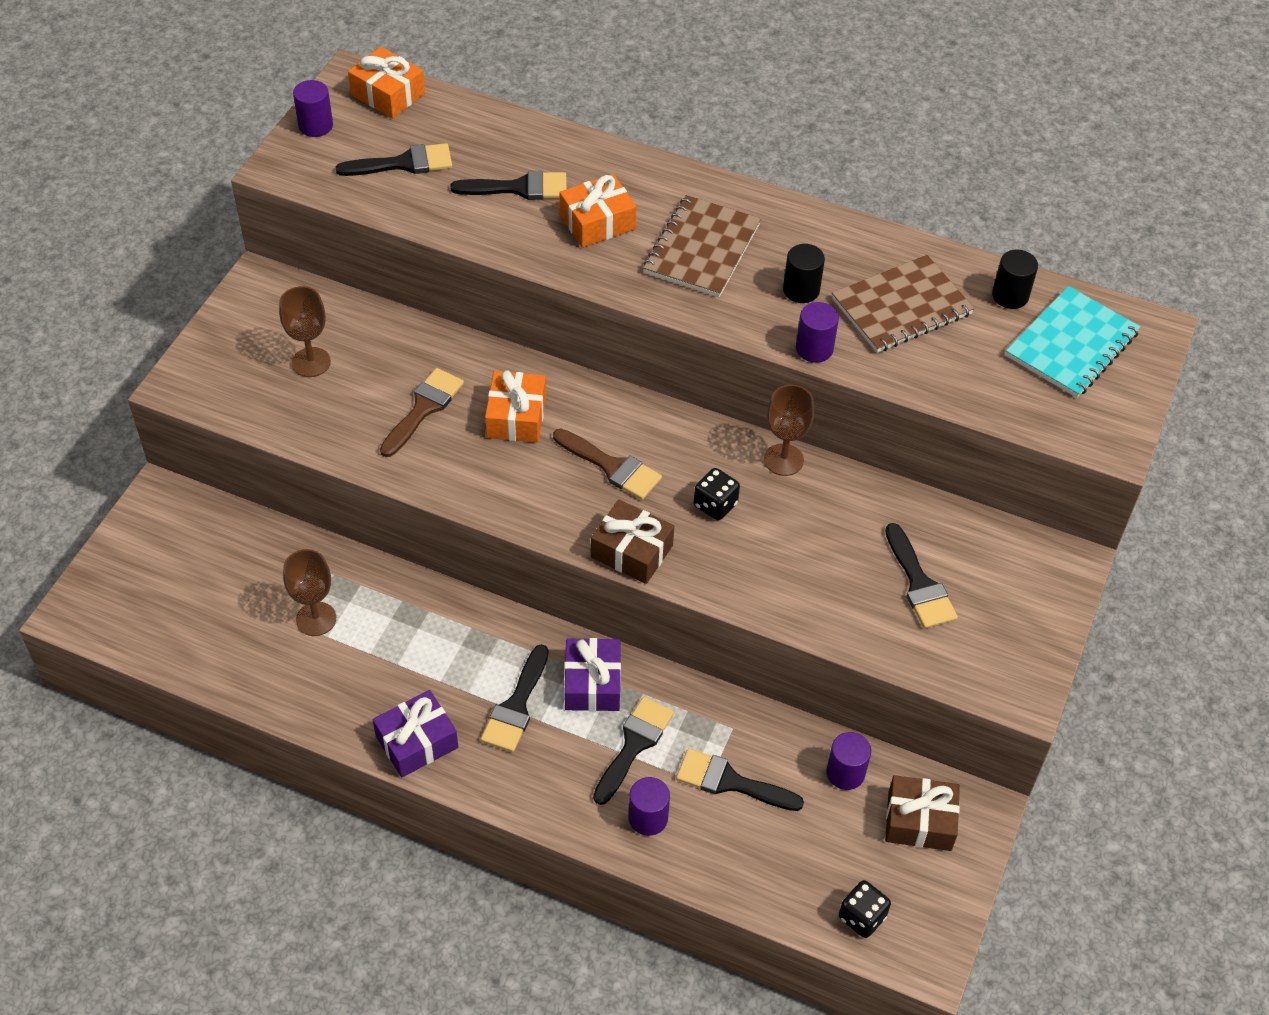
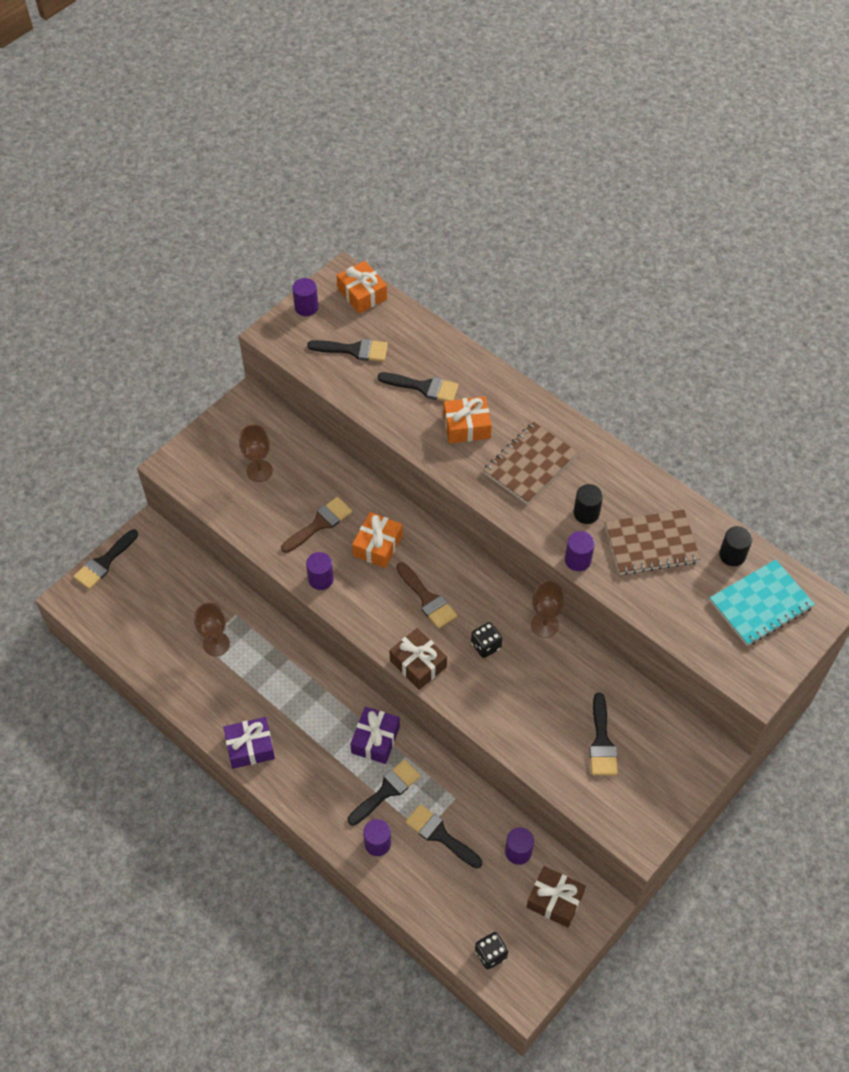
camera: 20 degrees right, 5 degrees up
(452, 478) = (321, 579): none -> purple cylinder
(516, 706) = (321, 741): black brush -> black brush (104, 562)

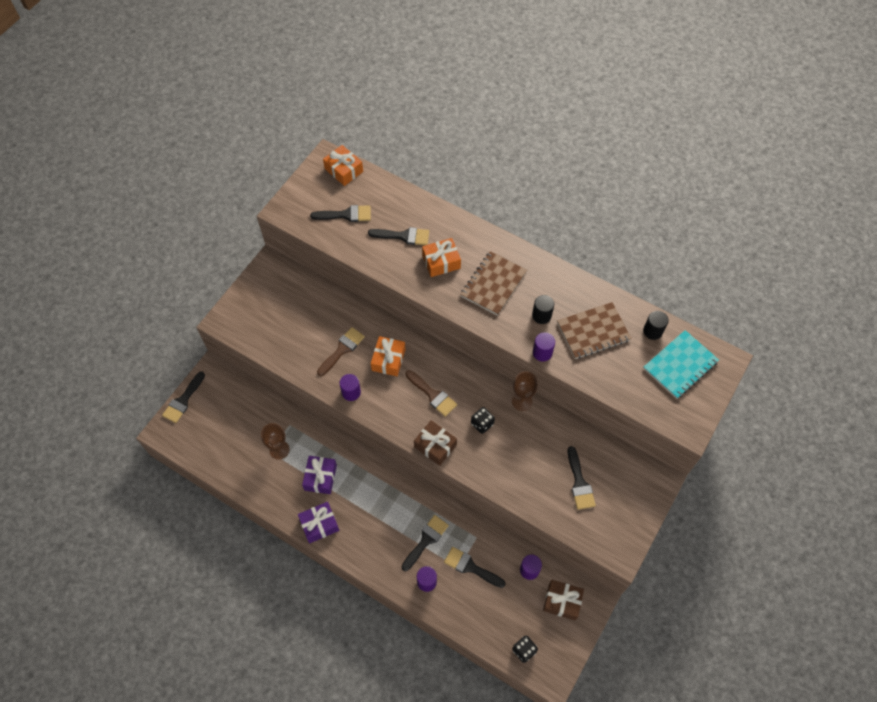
camera: 10 degrees left, 5 degrees up
(259, 471) = (289, 315): brown goblet -> none
(306, 307) = (304, 186): purple cylinder -> none
(375, 740) = (410, 503): purple gift -> purple gift (320, 477)

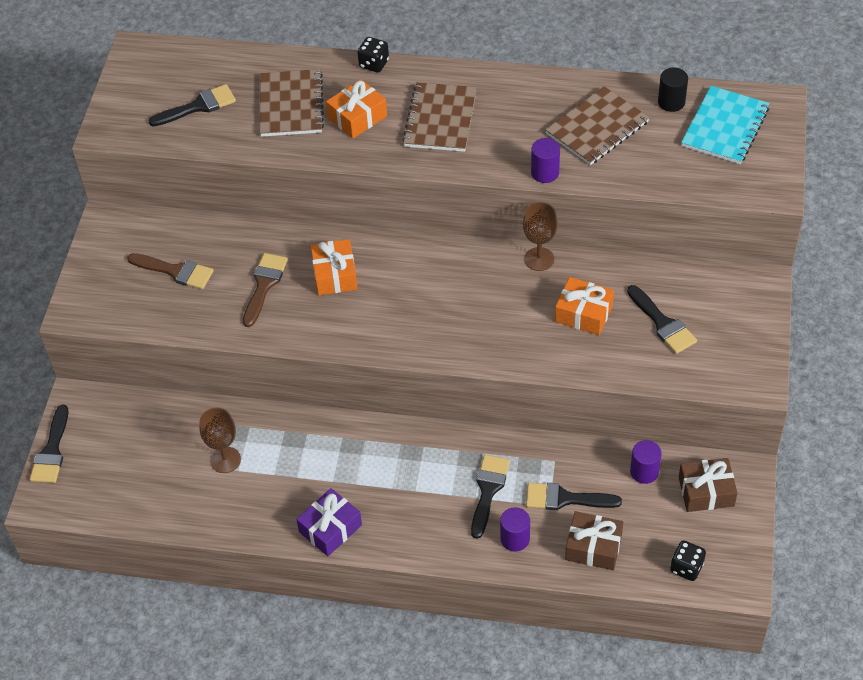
camera: 20 degrees left, 10 degrees down
(320, 477) = (302, 471): purple gift -> none
(344, 170) = (167, 57): orange gift -> orange gift (583, 314)
(351, 392) = (303, 330): purple cylinder -> none
(403, 236) = (291, 105): black brush -> brown notebook
(433, 395) = (417, 294): brown brush -> brown brush (175, 271)
(435, 446) = (451, 351): brown gift -> brown gift (593, 547)
(482, 424) = (500, 303): black dice -> black dice (374, 64)
(541, 315) = (522, 133): black cylinder -> none

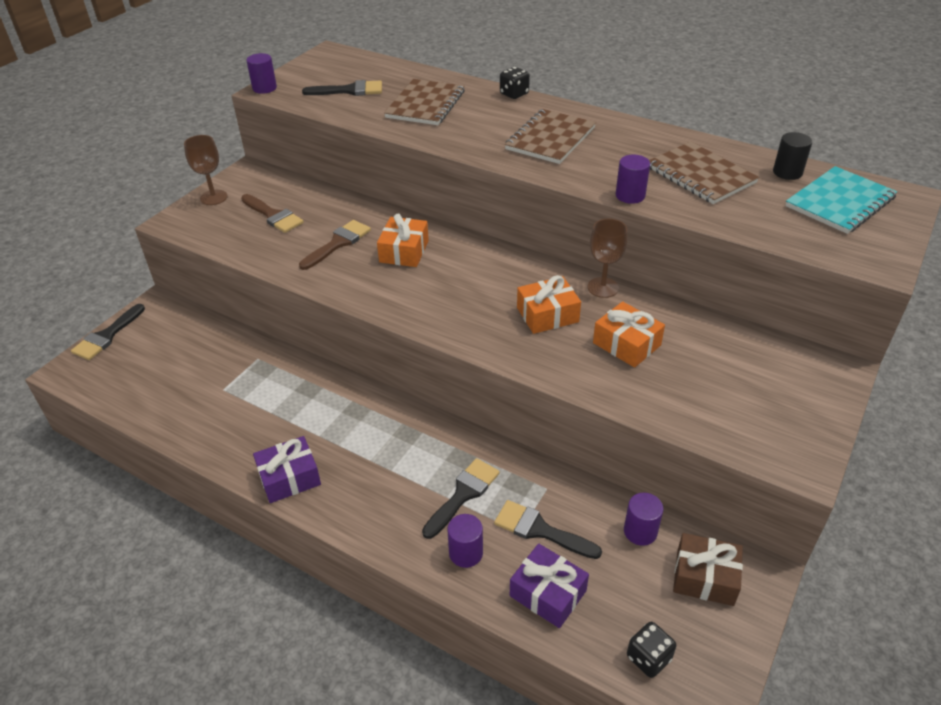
camera: 20 degrees right, 10 degrees down
(102, 128) = (264, 88): none -> purple cylinder
(225, 460) = (238, 387): brown goblet -> brown goblet (213, 197)
(357, 117) = (476, 123): orange gift -> orange gift (547, 315)
(593, 547) = (548, 593): brown gift -> purple gift
(597, 128) = (700, 175): brown notebook -> brown notebook turned 75 degrees clockwise
(663, 323) = (710, 376): black brush -> none

